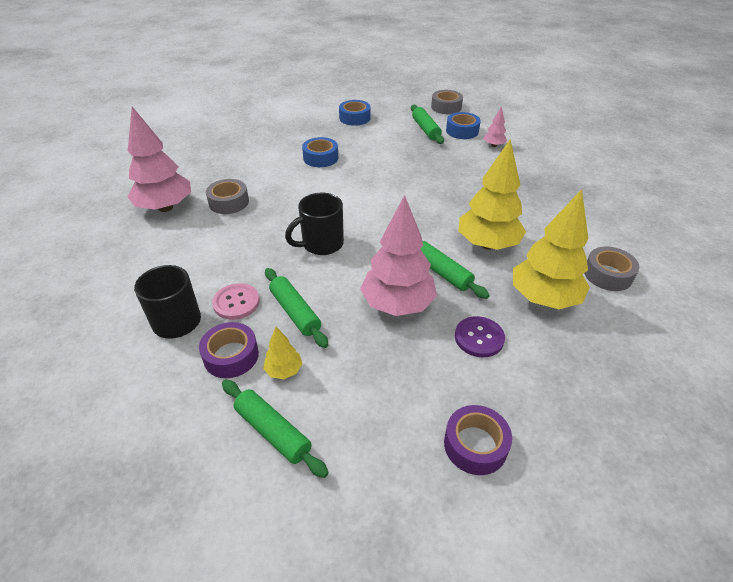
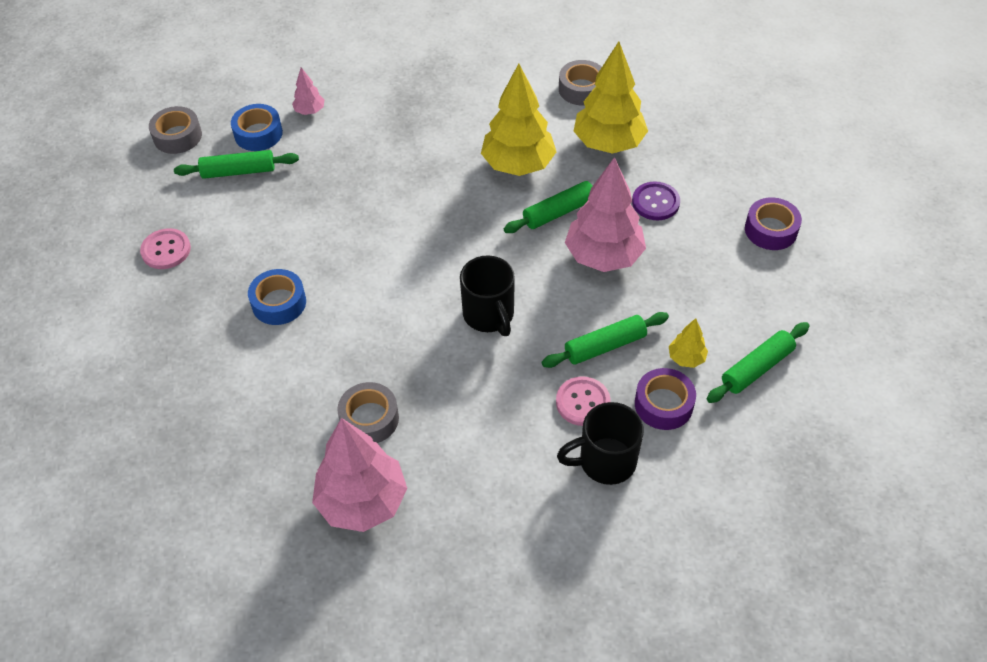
camera: 80 degrees left, 10 degrees up
(354, 118) = (166, 250): blue tape -> pink button

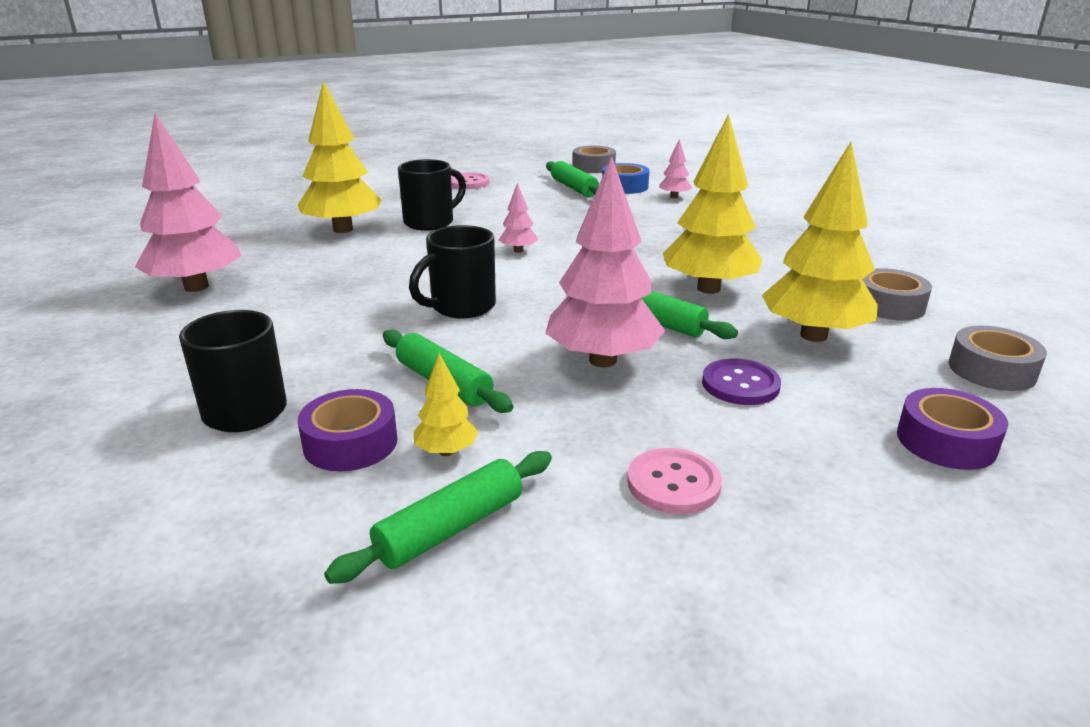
camera: 70 degrees right, 25 degrees down
(261, 377) = (343, 229): none -> yellow tree
(279, 303) = (431, 222): blue tape -> black mug
(369, 419) = (300, 274): grey tape -> grey tape (991, 370)
(388, 254) = (518, 251): none -> pink tree
(582, 402) = (342, 380): pink button -> pink button (673, 483)
(757, 368) = (450, 528): green rolling pin -> green rolling pin turned 75 degrees counterclockwise
(771, 230) = (790, 505): purple tape -> purple tape (946, 441)

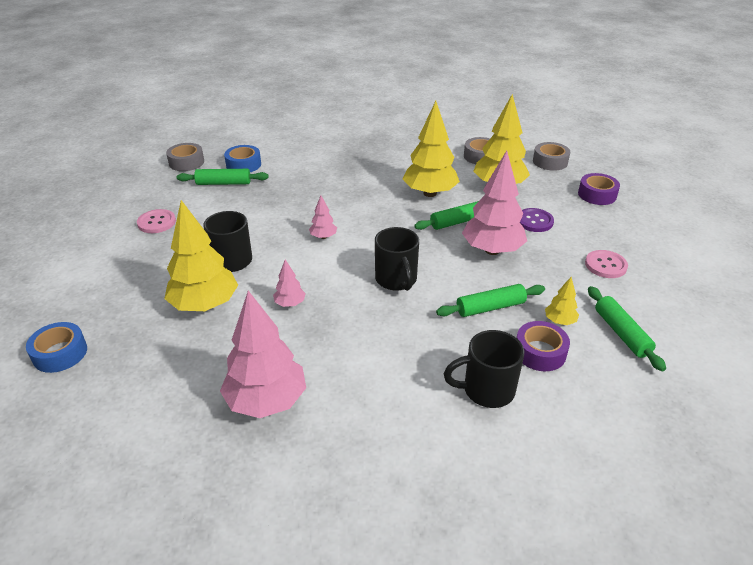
camera: 65 degrees left, 10 degrees up
(246, 201) = (60, 353): none -> blue tape
(674, 197) = (283, 155): pink tree -> pink tree (290, 303)

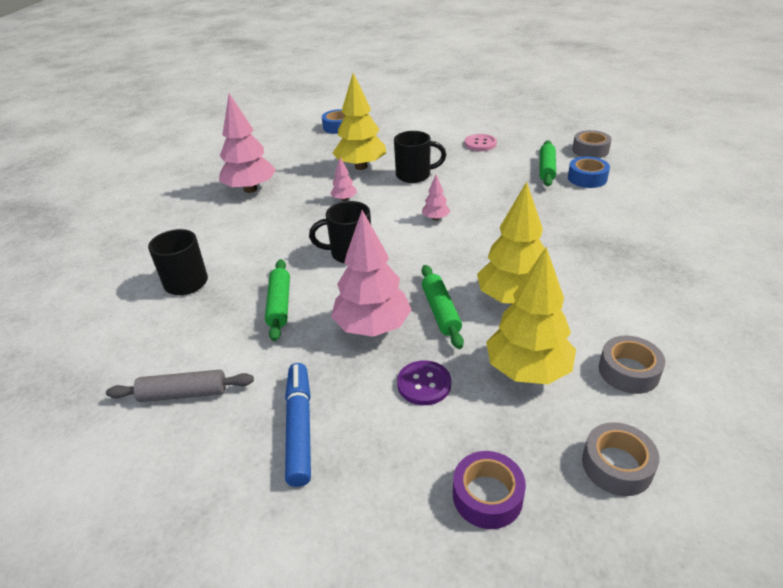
camera: 105 degrees right, 0 degrees up
(540, 352) = (202, 323): purple tape -> none
(559, 321) = (231, 349): yellow tree -> none
(605, 265) = (299, 428): pink button -> blue marker
(621, 333) = (183, 394): green rolling pin -> grey rolling pin

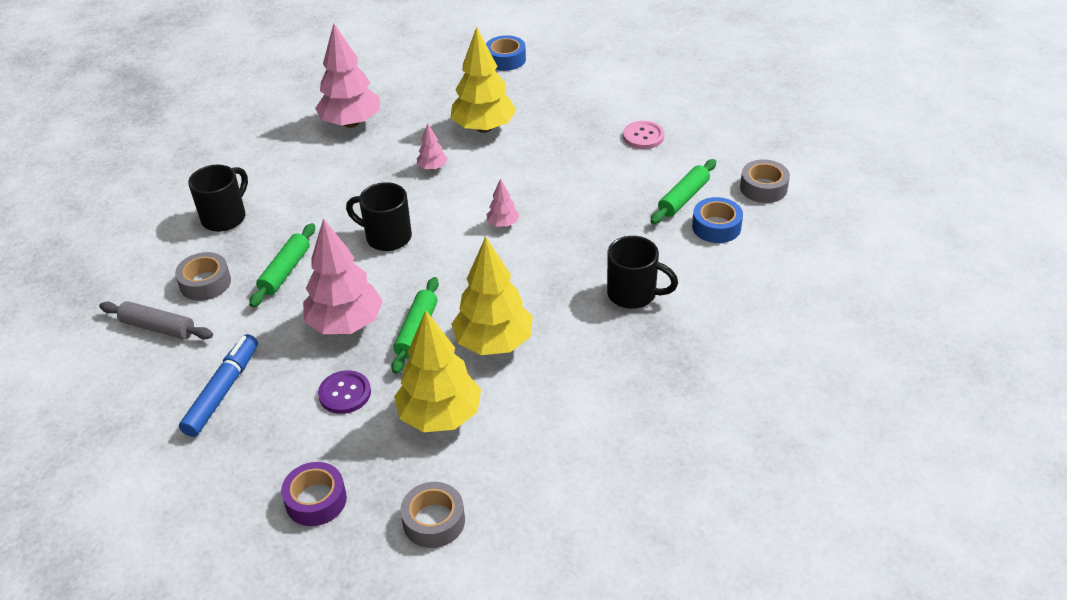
camera: 25 degrees right, 5 degrees up
(415, 175) = (530, 159): black mug -> black mug (634, 294)
(628, 371) = (526, 452): grey tape -> grey tape (205, 283)

